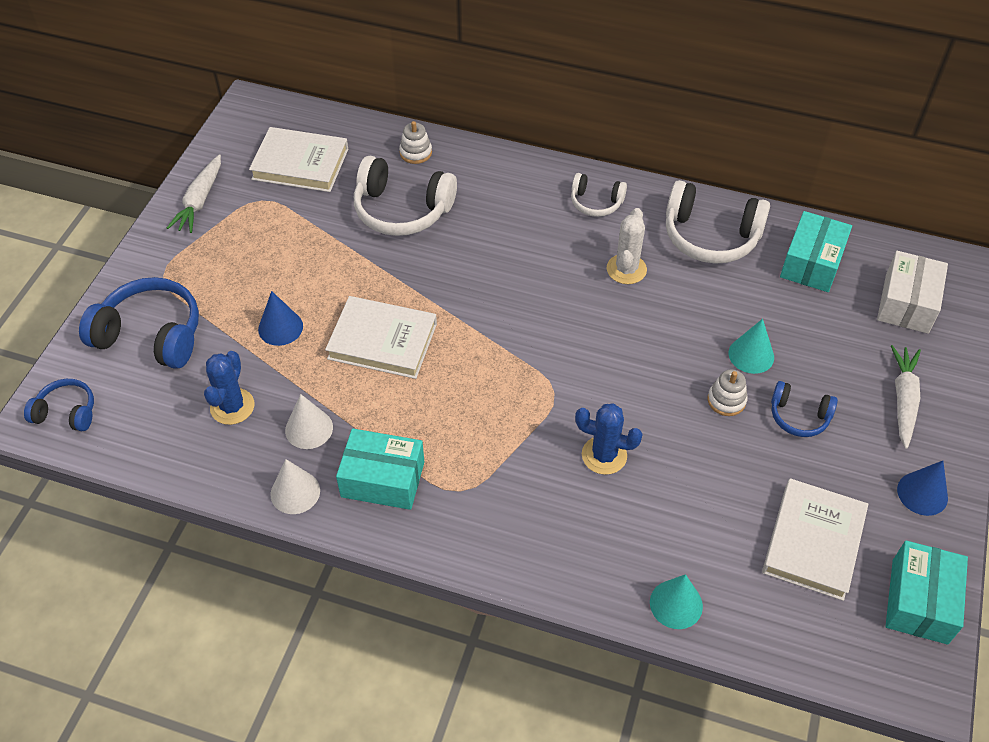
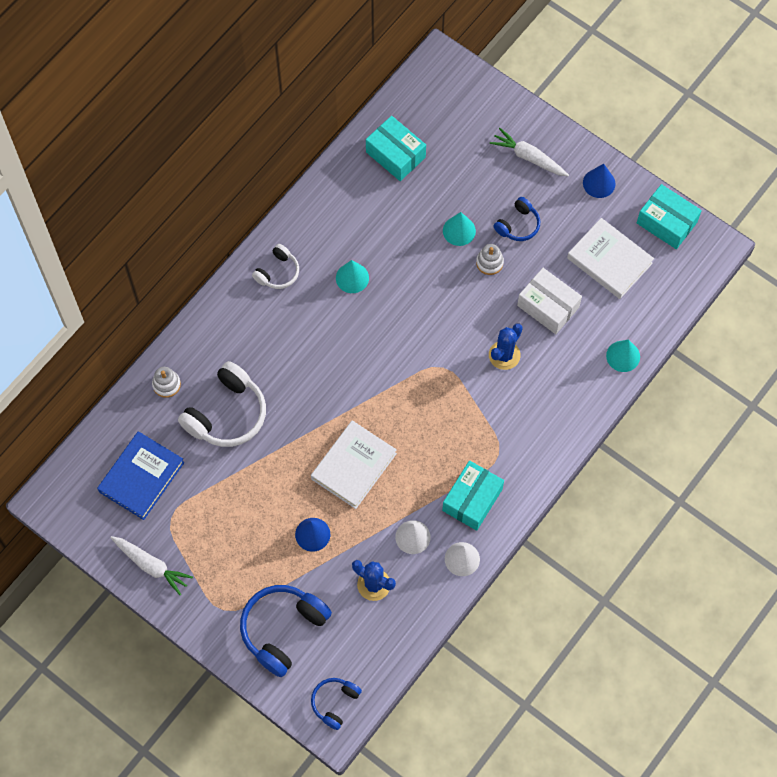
camera: 70 degrees left, 15 degrees up
(300, 164) = (141, 477): white book -> blue book
(626, 269) = (352, 278): white cactus -> turquoise cone
(710, 236) = (344, 208): white headphones -> none
(906, 303) = (454, 114): white box -> white box (548, 306)

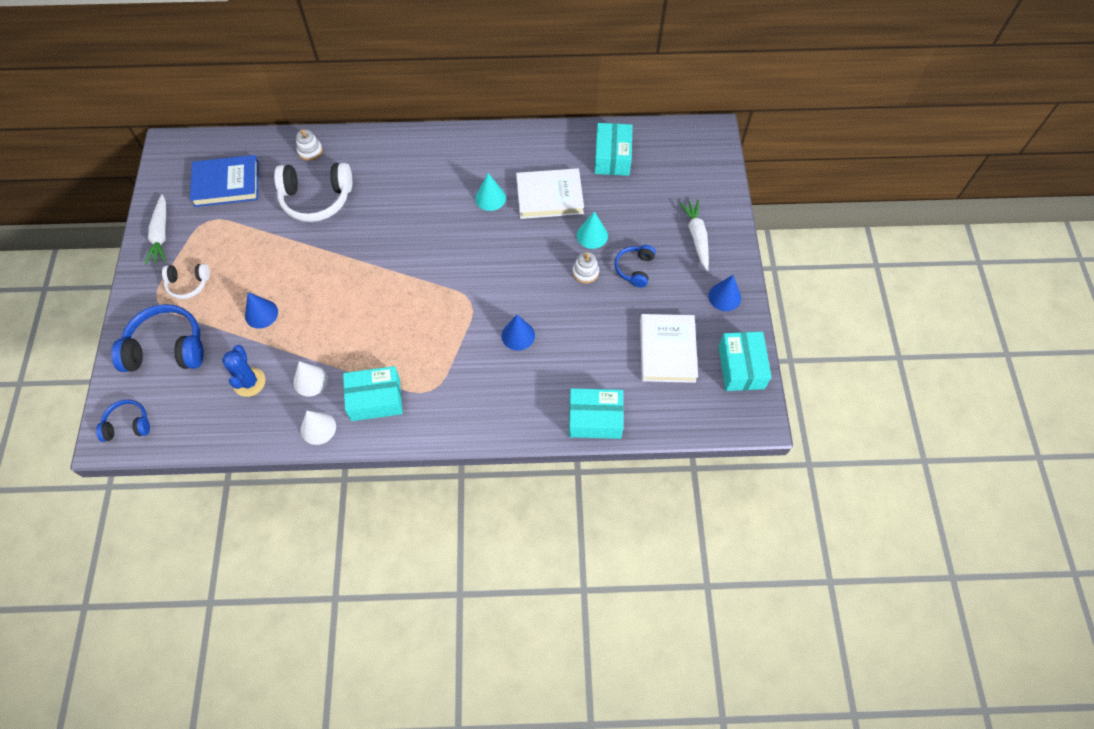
camera: 50 degrees right, 5 degrees down
(278, 272) = (453, 154): white headphones -> white headphones (188, 284)
(354, 466) = (339, 301): white book -> white book (549, 196)
(504, 355) = (518, 335): blue cactus -> blue cone
(518, 225) = (635, 269): blue headphones -> blue headphones turned 105 degrees clockwise
(548, 306) = (587, 336): white box -> none
(623, 356) = (595, 419): turquoise cone -> turquoise box

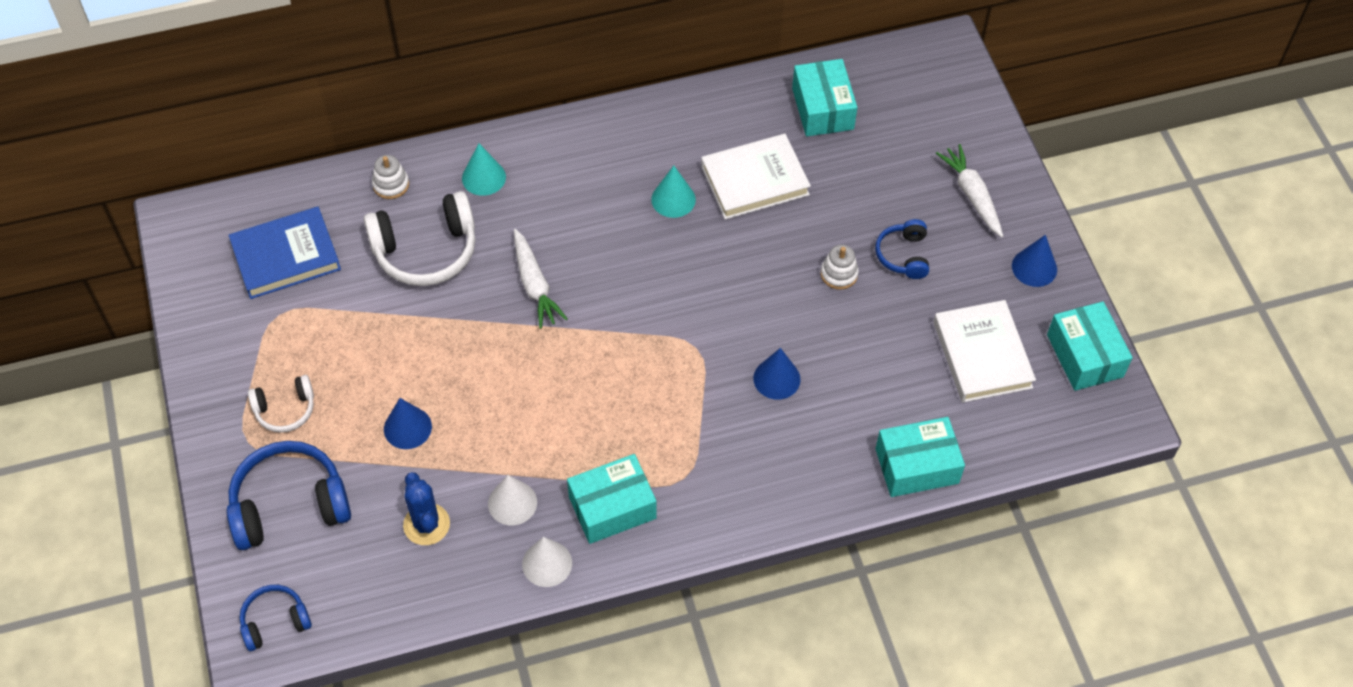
camera: 15 degrees left, 5 degrees down
(161, 234) = (217, 348): white carrot -> white carrot (535, 285)
(592, 235) = (831, 222): turquoise cone -> turquoise cone (483, 177)

